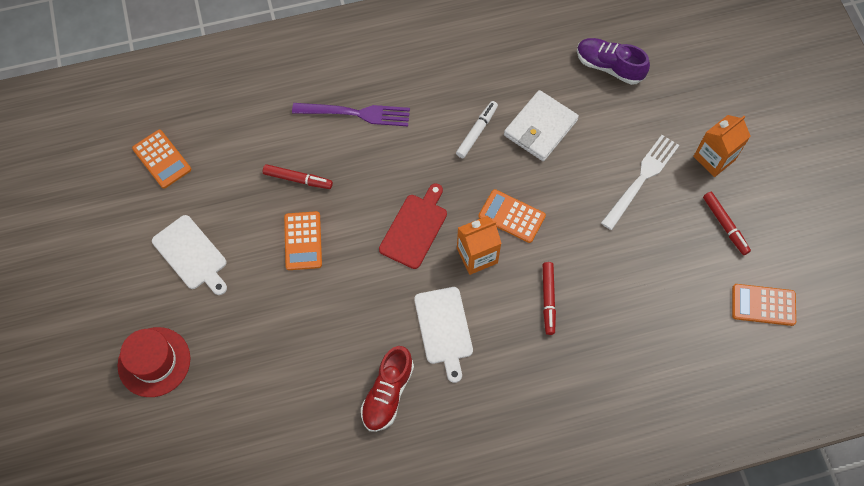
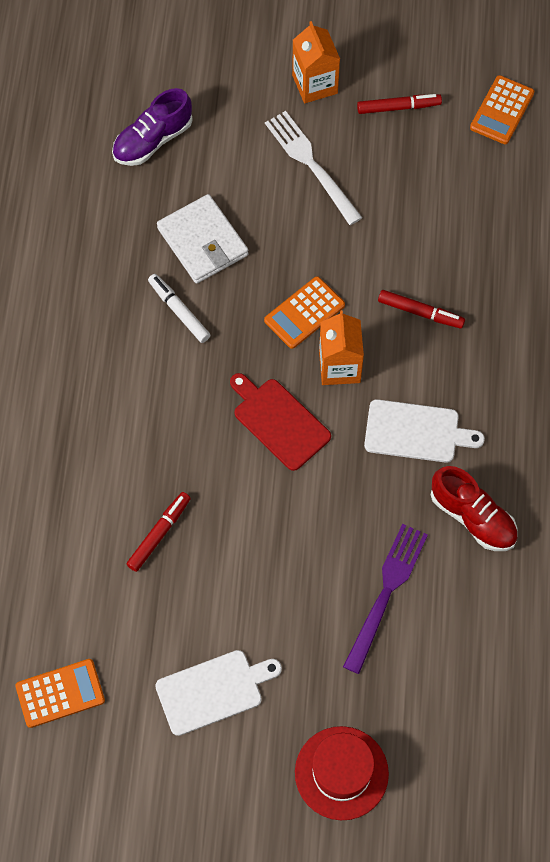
camera: 70 degrees left, 0 degrees up
(303, 241) = (246, 552): orange calculator -> none
(357, 113) = (95, 436): purple fork -> purple fork (386, 591)

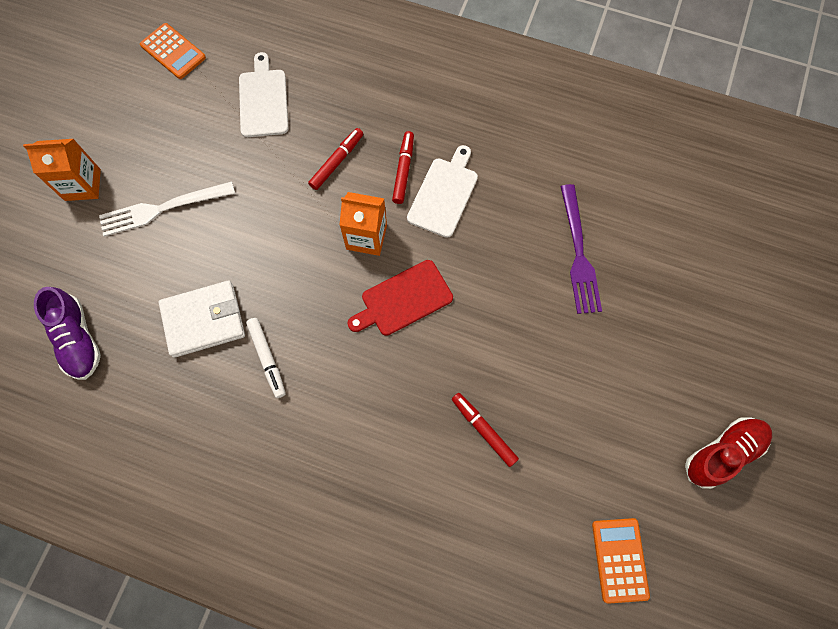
camera: 75 degrees left, 5 degrees up
(179, 311) = (267, 358): white marker -> white marker turned 90 degrees counterclockwise
(213, 691) = (640, 418): white cutting board -> white cutting board (263, 100)
(304, 313) = (306, 252): orange calculator -> none
(341, 773) = (728, 330): red hat -> none
(386, 591) = (579, 254): purple fork -> purple fork turned 135 degrees counterclockwise
(398, 107) = (136, 125): red marker -> red marker (403, 170)
(473, 517) = (529, 173): red shoe -> red shoe (723, 453)

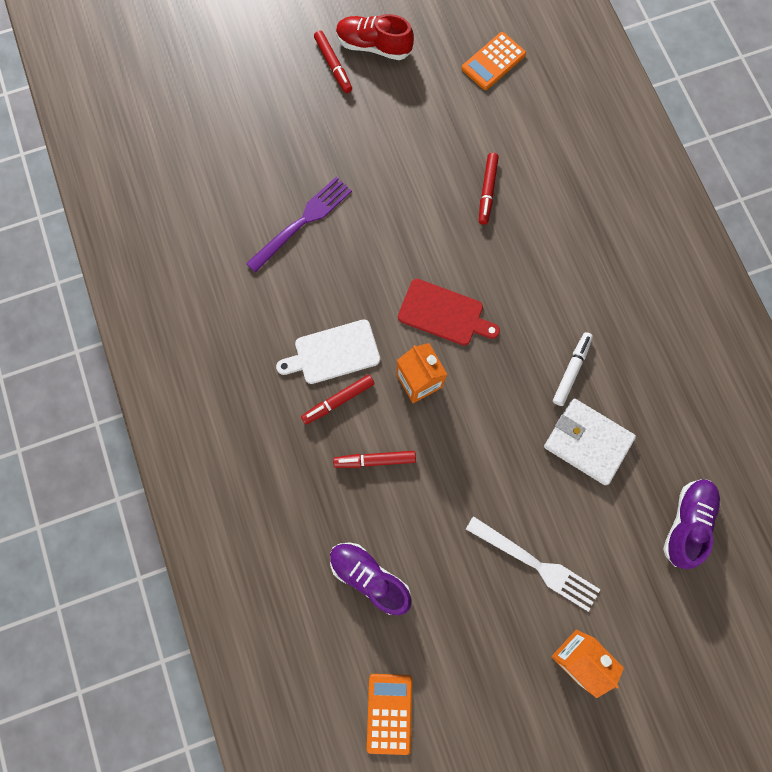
camera: 130 degrees left, 5 degrees up
(263, 100) = (369, 577): white cutting board -> purple shoe
(726, 398) = (333, 65): none -> red marker

